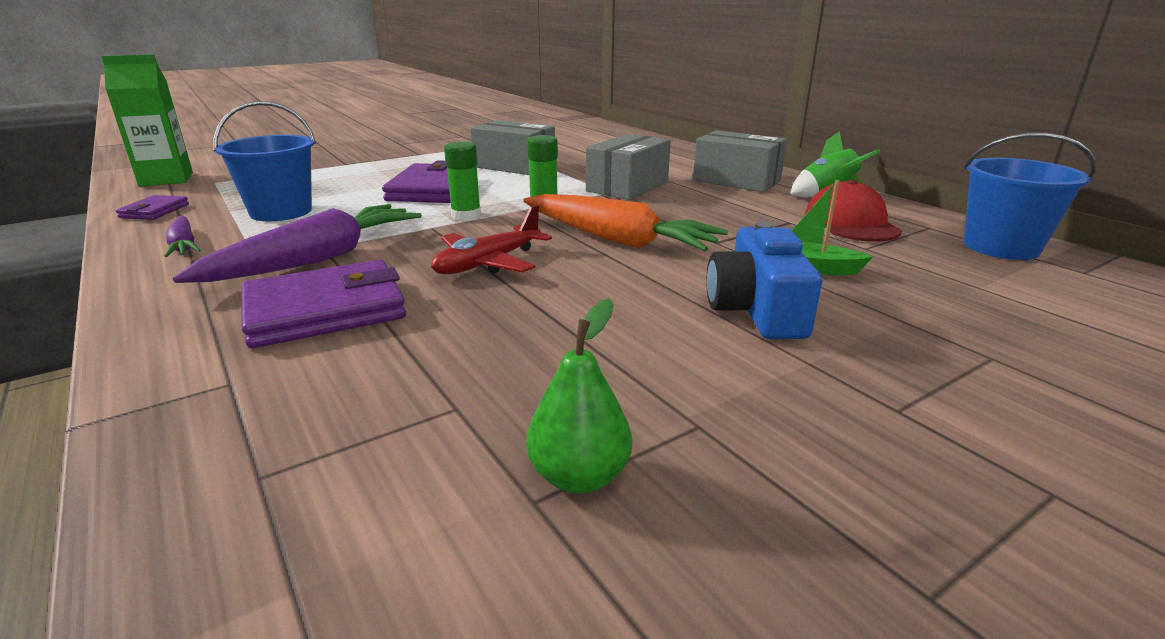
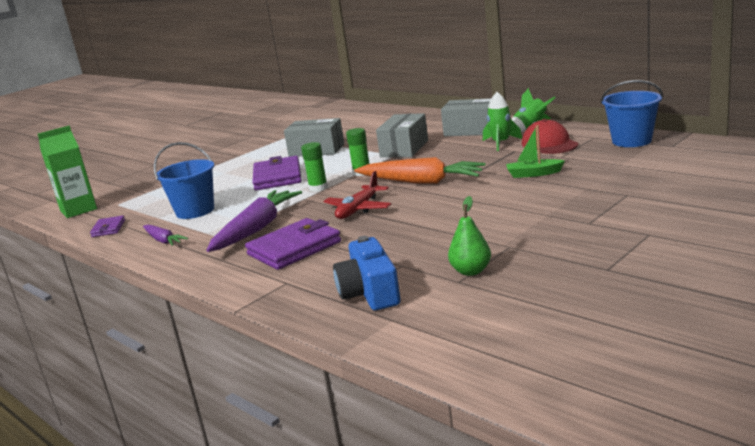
camera: 10 degrees left, 5 degrees down
(756, 310) = (515, 199): blue camera -> blue camera (370, 292)
(772, 206) = (500, 143): none -> green rocket

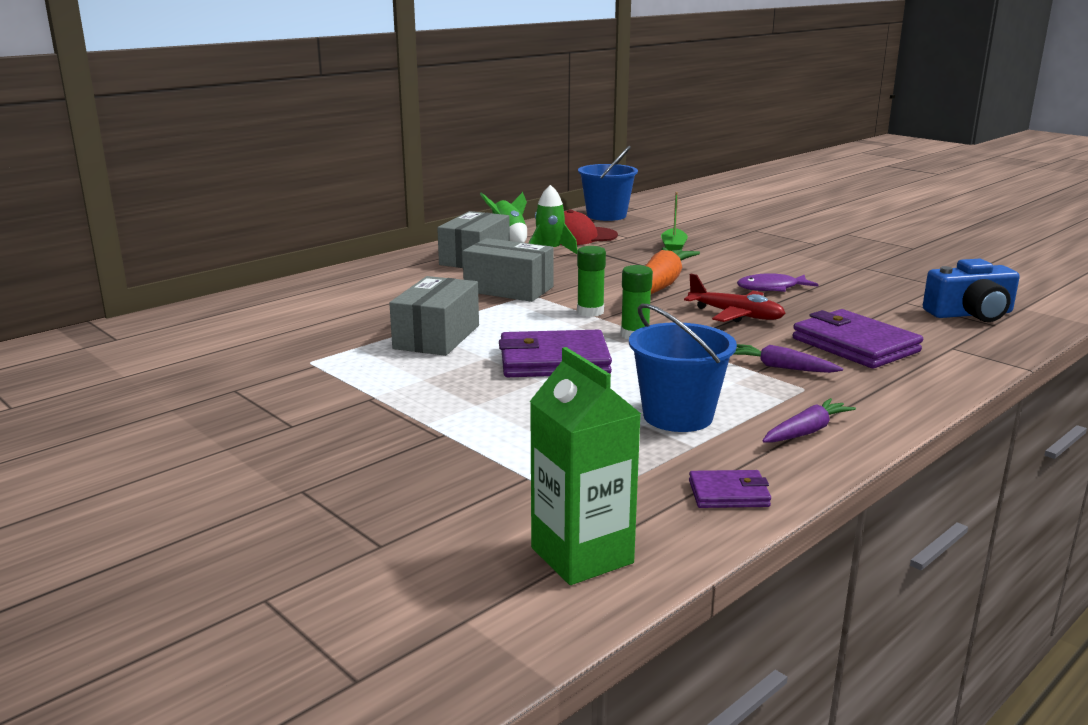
camera: 90 degrees left, 0 degrees up
(257, 229) = (781, 367): purple carrot -> purple carrot, size x0.53
(427, 215) = (771, 288): none -> purple fish
(471, 271) = (919, 281): green pear -> none

